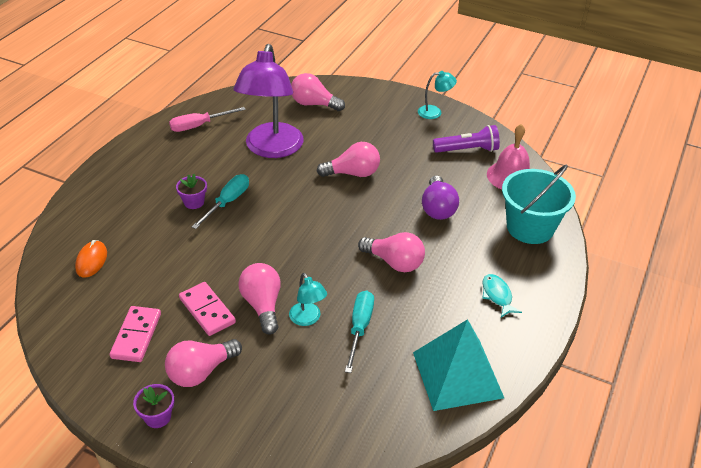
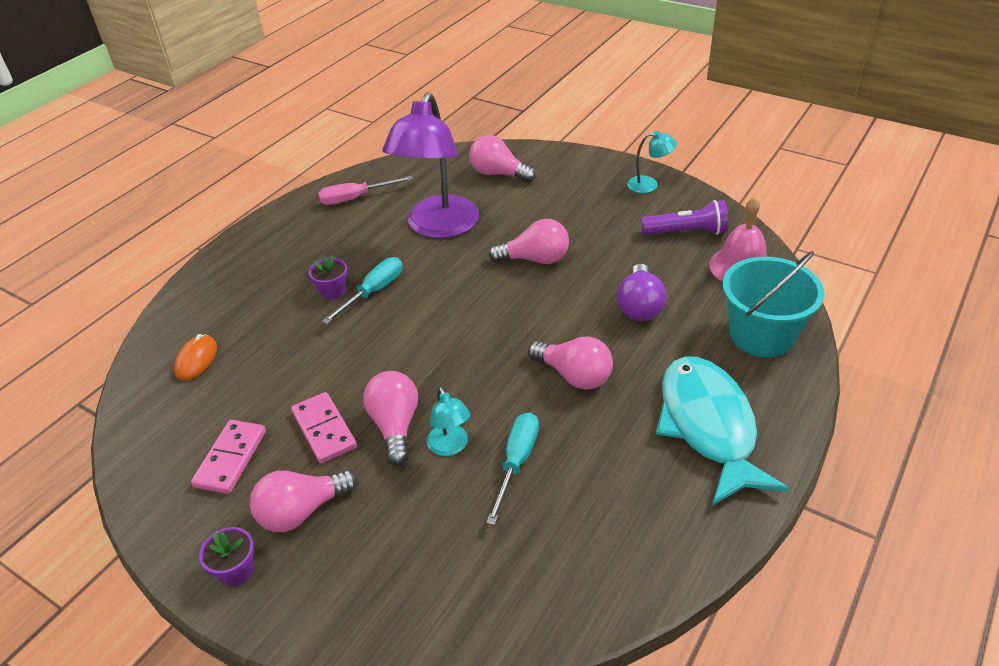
camera: 10 degrees right, 0 degrees up
(457, 374) = (641, 535): turquoise pyramid -> none
(497, 295) = (708, 426): turquoise fish -> turquoise fish, size x2.40

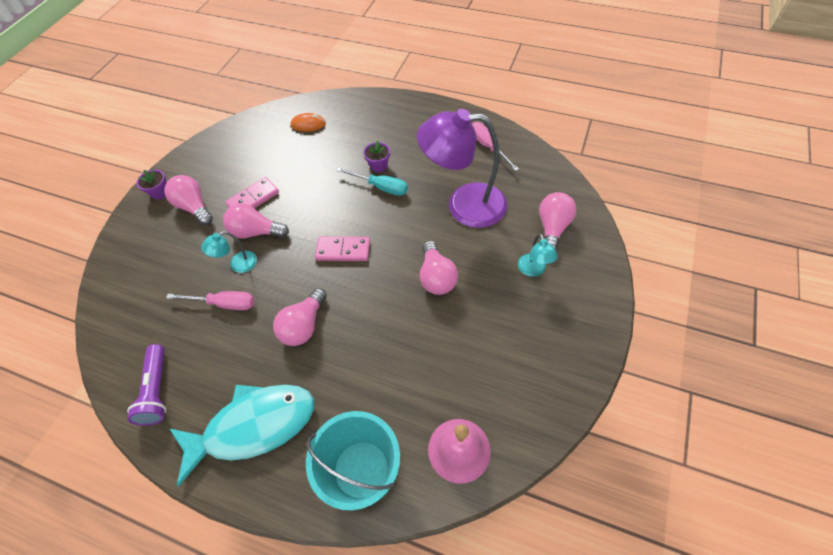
camera: 80 degrees right, 15 degrees up
(231, 459) = (232, 165): pink domino -> pink domino (343, 250)
(395, 426) = (256, 232): pink light bulb -> pink light bulb turned 150 degrees counterclockwise
(516, 462) = (224, 304): turquoise screwdriver -> pink screwdriver
(639, 306) = (388, 363): purple light bulb -> none
(649, 184) = (576, 354): turquoise lamp -> turquoise lamp (533, 270)
(686, 232) = (503, 395): purple flashlight -> purple flashlight (157, 390)

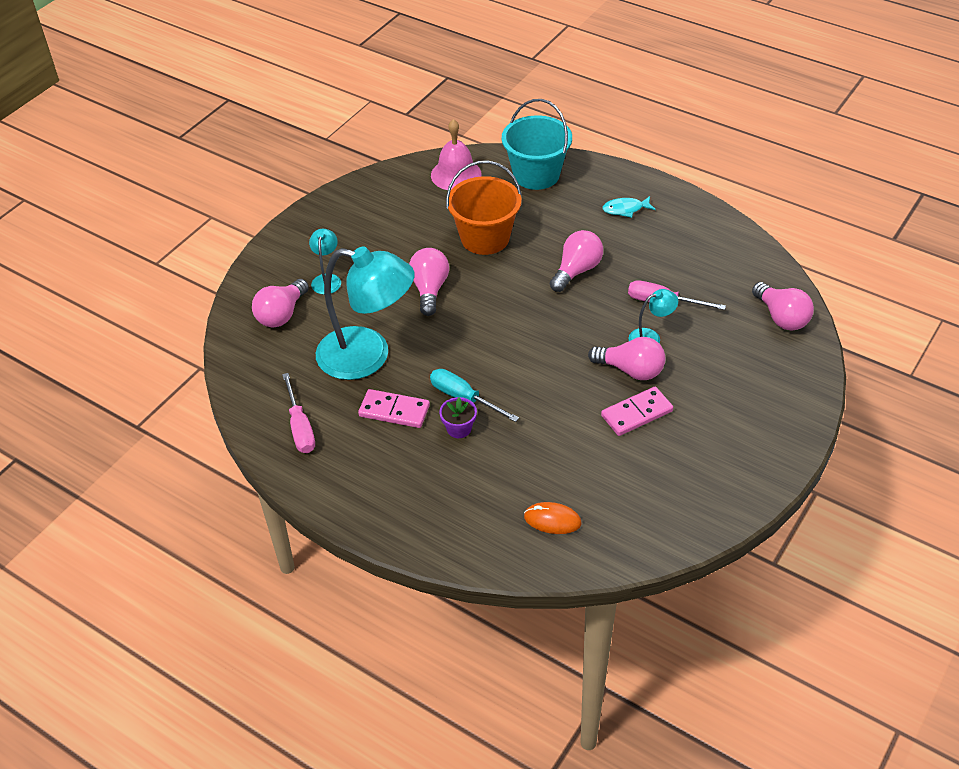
camera: 170 degrees left, 10 degrees down
(157, 390) = (720, 244): purple flashlight -> none
(160, 192) = (772, 447): purple flower pot -> none
(194, 207) = (717, 417): pink light bulb -> pink light bulb (781, 317)
(254, 426) = (625, 209): turquoise fish -> turquoise fish, size x0.42
(343, 250) = (525, 332): pink domino -> pink domino (394, 411)
(400, 351) = (485, 238): none -> orange bucket
(464, 205) = (368, 356): purple lamp -> turquoise lamp

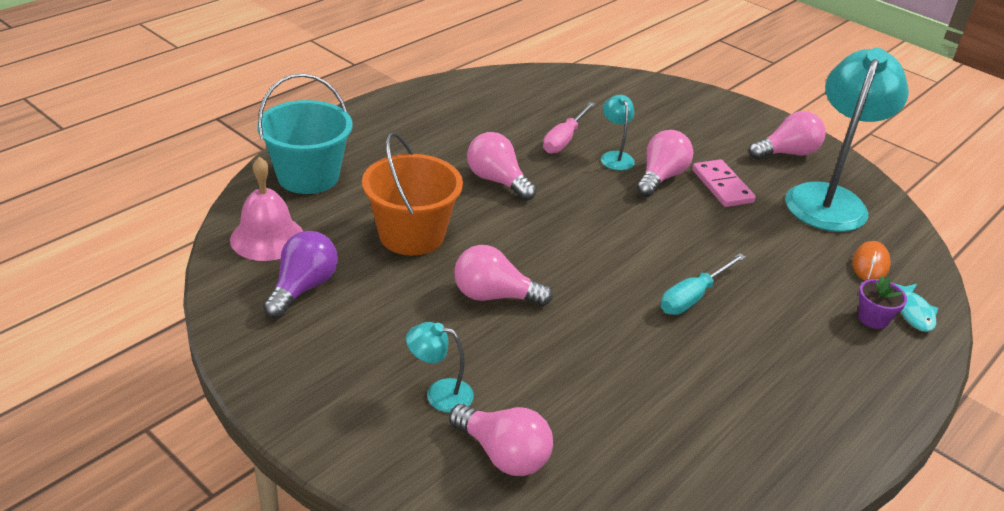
camera: 85 degrees left, 10 degrees down
(300, 427) = (741, 456): pink screwdriver -> none
(368, 356) = (611, 370): turquoise lamp -> turquoise lamp (829, 198)
(394, 411) = (712, 358): pink domino -> none
(409, 202) = (303, 288): none -> purple light bulb
(459, 428) = (743, 309): purple flower pot -> purple flower pot (873, 318)
(625, 209) = (406, 131): turquoise fish -> turquoise fish (914, 313)
(781, 317) = (601, 85): pink light bulb -> pink light bulb (787, 153)

